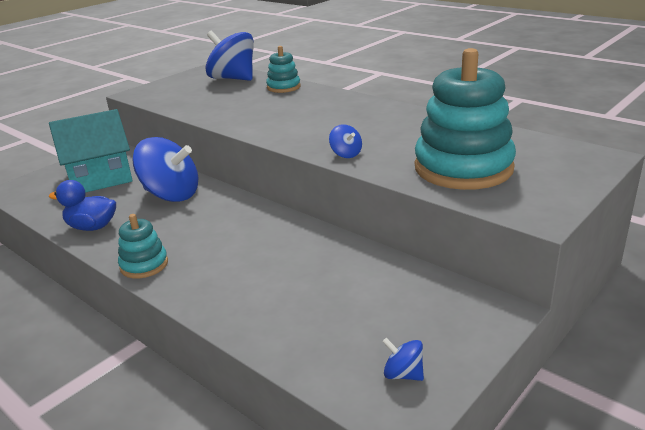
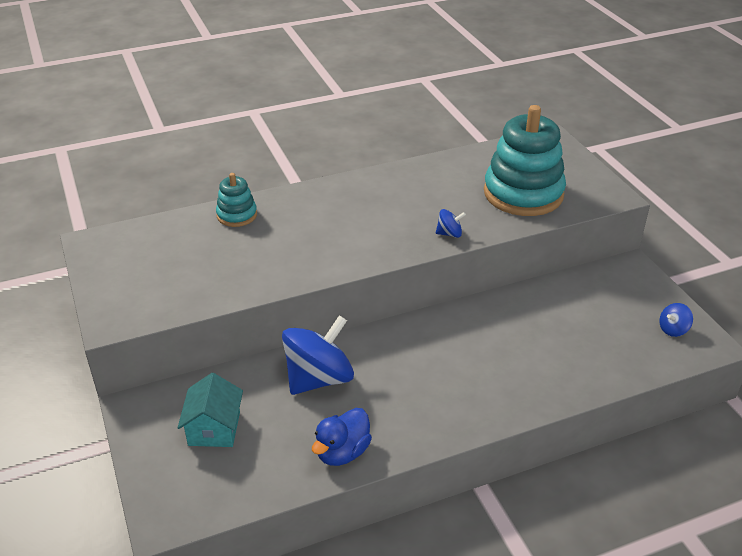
camera: 65 degrees left, 10 degrees up
(100, 177) = (214, 428): turquoise house -> turquoise house, size x0.63
(144, 265) = (452, 425): turquoise stacking toy -> none
(233, 79) = (159, 239): blue spinning top -> none

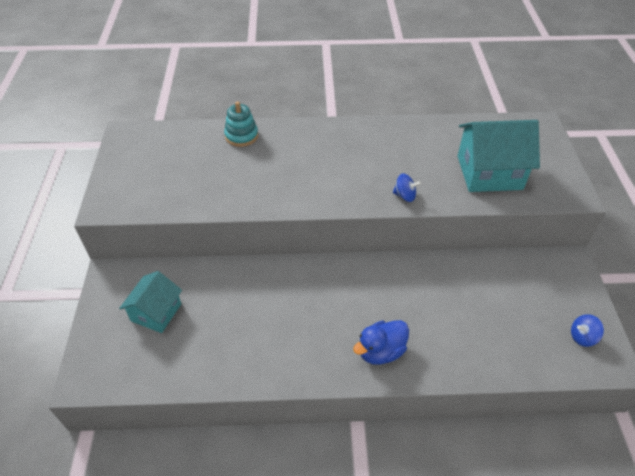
camera: 20 degrees right, 10 degrees up
(319, 378) = (254, 292): blue spinning top -> none
(342, 452) = (241, 365): blue duck -> blue duck (380, 351)
(523, 193) = (489, 172): turquoise stacking toy -> turquoise house

